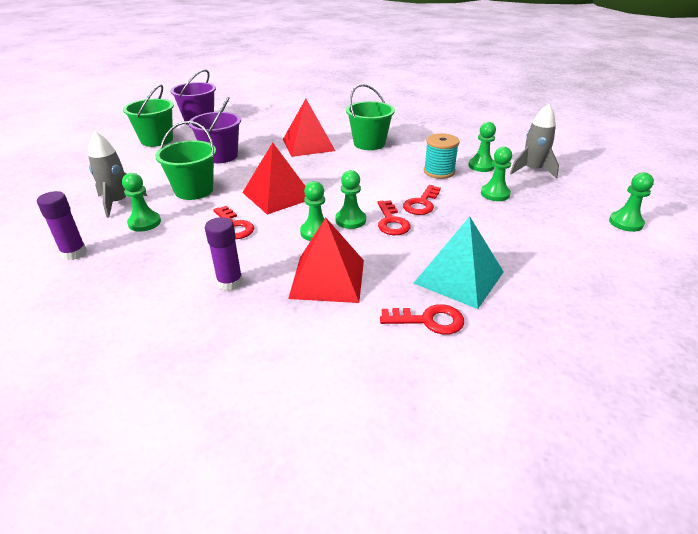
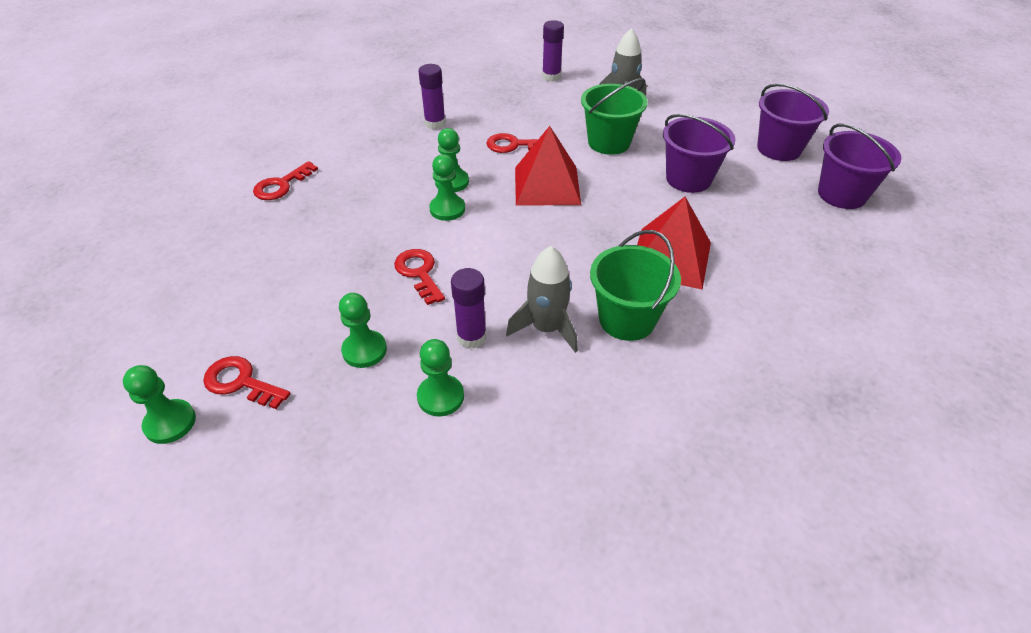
camera: 125 degrees right, 10 degrees up
(144, 223) = (568, 108): green pawn -> none
(157, 140) = (779, 149): green bucket -> purple bucket
(327, 278) = (383, 163): red pyramid -> none
(391, 222) = (413, 232): red key -> red key (241, 382)
(439, 172) = (471, 337): turquoise spool -> purple glue stick
(459, 277) = (294, 225): turquoise pyramid -> none
(532, 170) = (366, 450): grey rocket -> grey rocket (546, 328)

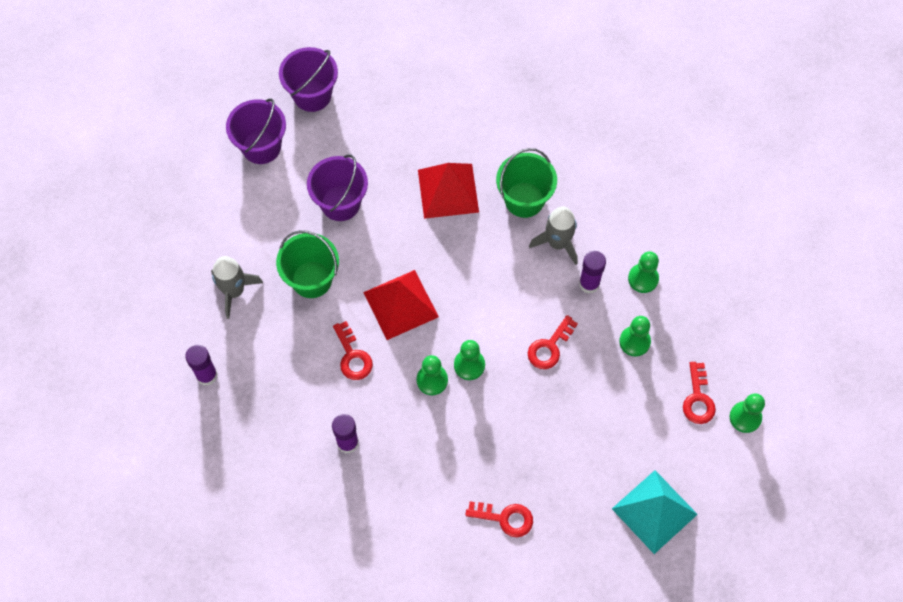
camera: 115 degrees left, 20 degrees up
(170, 287) = (654, 511): none -> turquoise pyramid

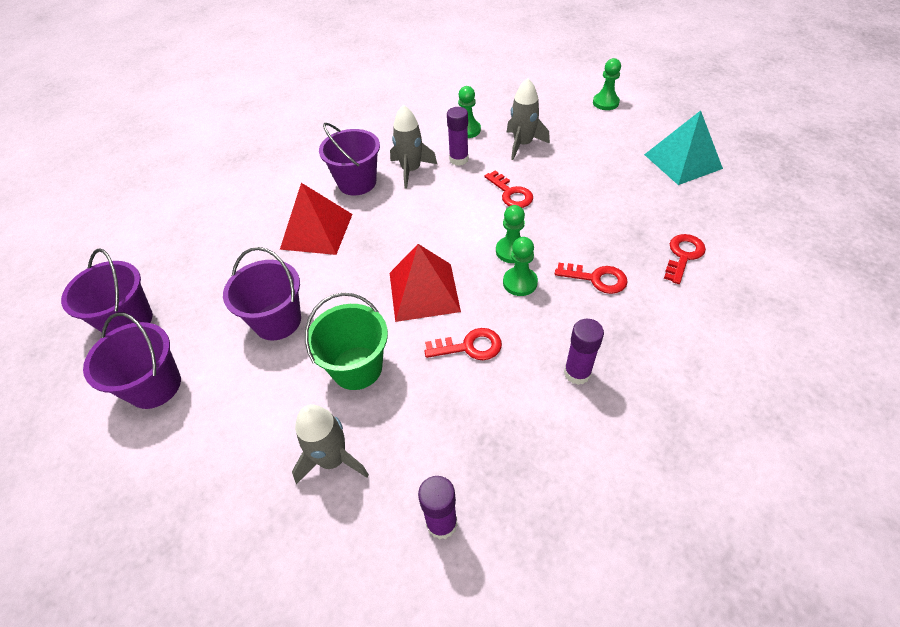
camera: 70 degrees left, 15 degrees down
(524, 200) = (357, 182): green bucket -> purple bucket
(634, 341) = (523, 144): green pawn -> grey rocket
(698, 399) = (584, 121): red key -> red key (596, 279)

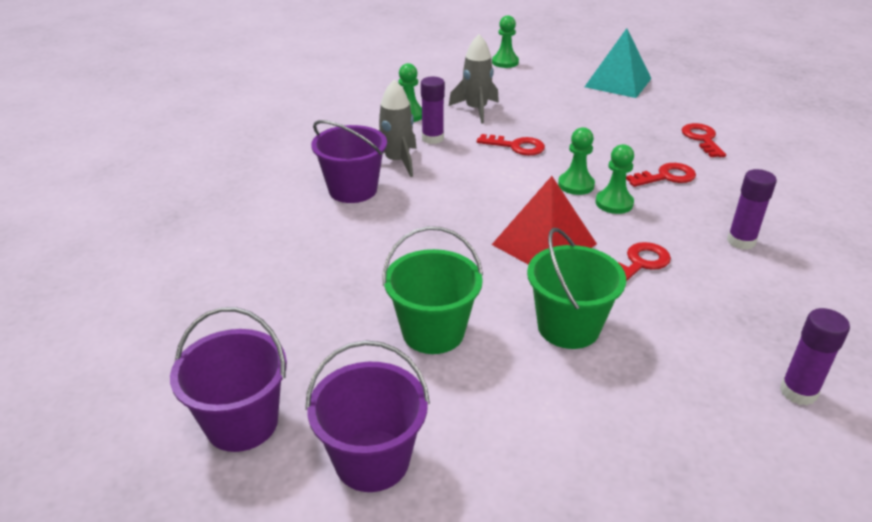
camera: 40 degrees left, 15 degrees down
(277, 321) = (433, 332): purple bucket -> green bucket
(316, 231) = (366, 243): red pyramid -> none
(333, 459) = (650, 405): grey rocket -> none

